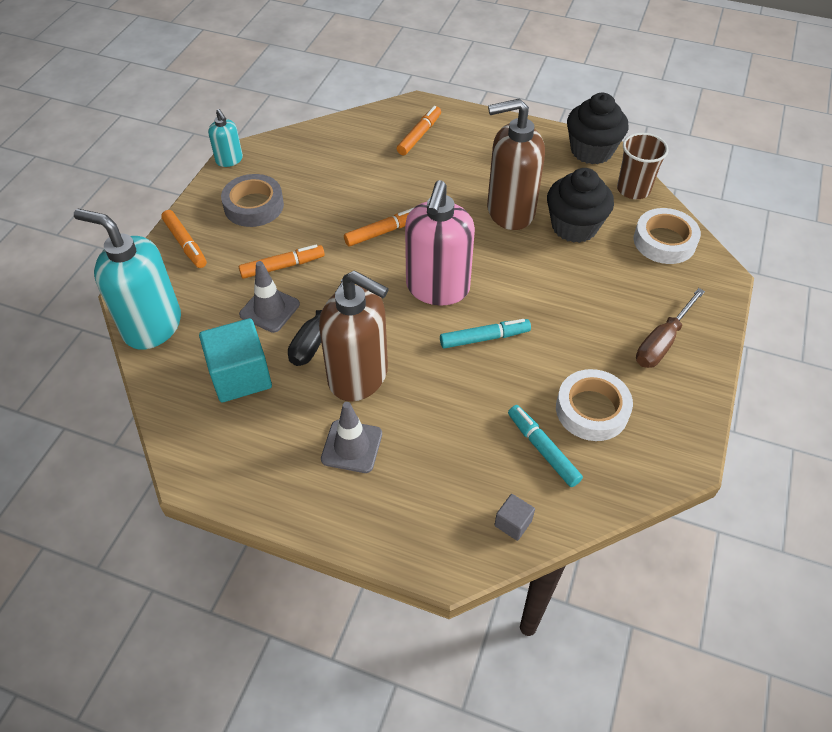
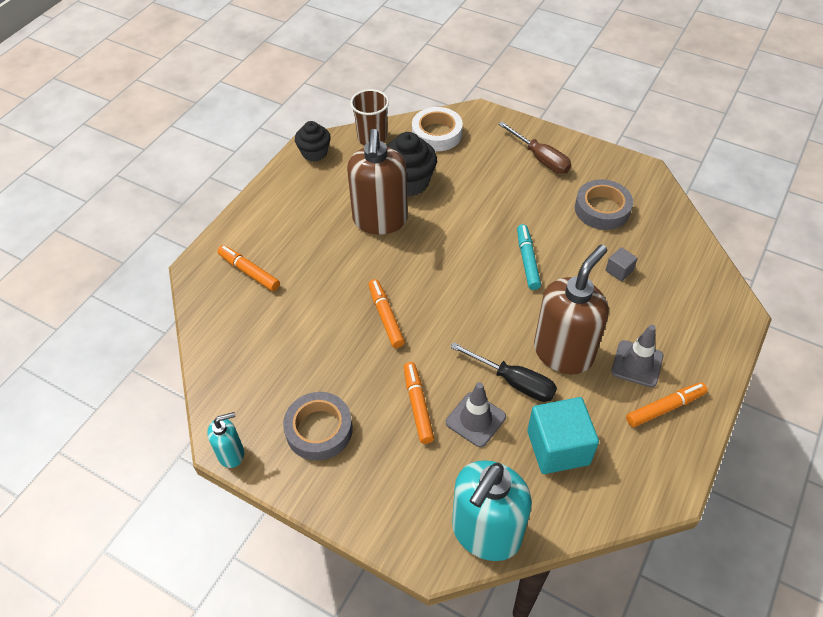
camera: 80 degrees left, 0 degrees up
(185, 244) = (365, 501): orange marker -> orange marker (665, 408)
(437, 288) = (466, 284): pink soap dispenser -> none
(513, 523) = (701, 270): grey cube -> grey cube (619, 271)
(543, 449) = (637, 243): turquoise marker -> none
(591, 151) = (314, 153): black cupcake -> black cupcake, size x0.65
(592, 410) = (602, 209): white tape -> grey tape

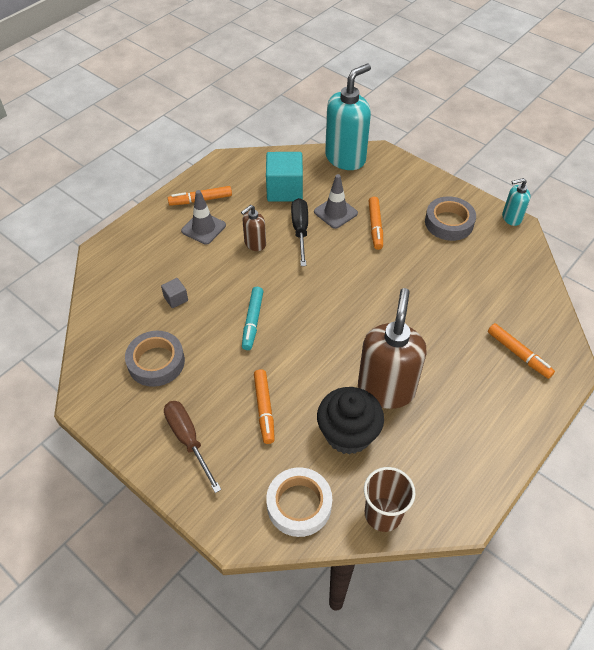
camera: 170 degrees left, 0 degrees up
(314, 153) = (457, 502): black cupcake -> none
(386, 317) = (391, 292): orange marker -> orange marker (264, 409)
(514, 381) = (300, 231): black screwdriver -> black screwdriver turned 45 degrees clockwise
(563, 352) = (255, 244): brown soap dispenser -> brown soap dispenser, size x0.50

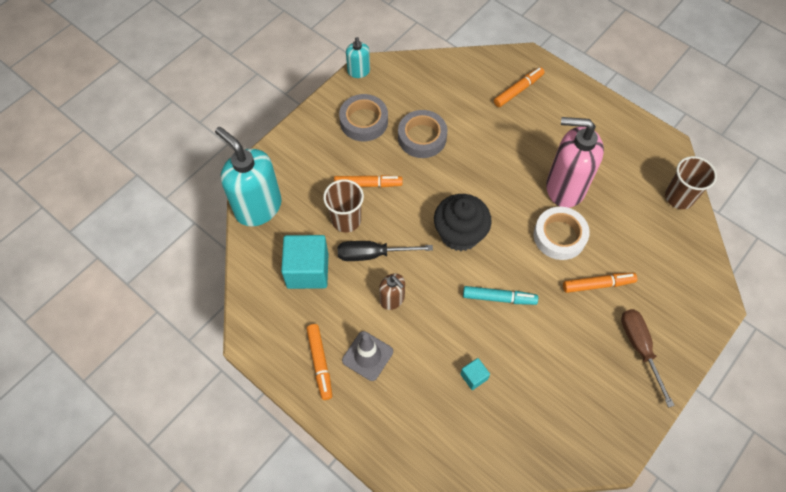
camera: 90 degrees left, 10 degrees up
(156, 362) = (557, 388): grey tape -> grey tape (422, 137)
(176, 299) = (474, 377): grey cube -> turquoise cube
(188, 440) = (640, 348): brown screwdriver -> brown screwdriver turned 105 degrees clockwise
(299, 505) = (683, 256): white tape -> white tape (559, 236)
(335, 212) = (346, 220): grey traffic cone -> brown cup
(348, 434) = (613, 218): black cupcake -> black cupcake (459, 234)
(386, 389) = (564, 187): brown soap dispenser -> pink soap dispenser

